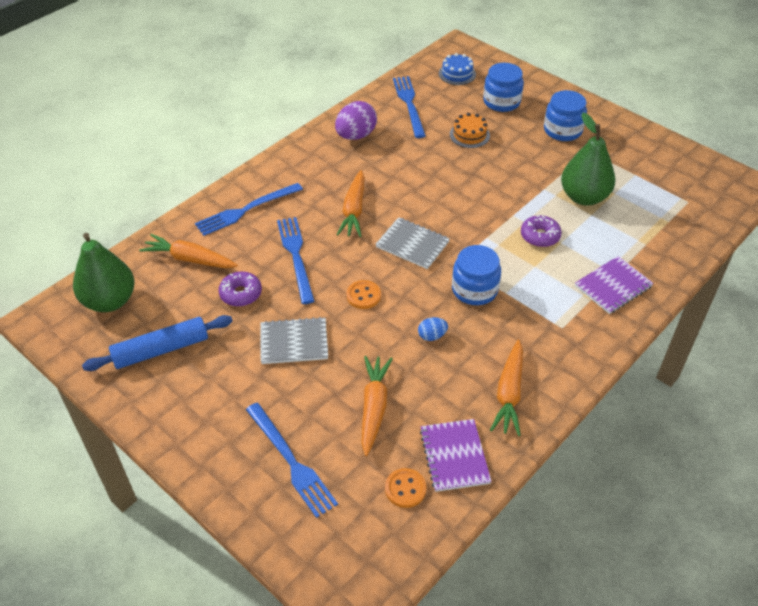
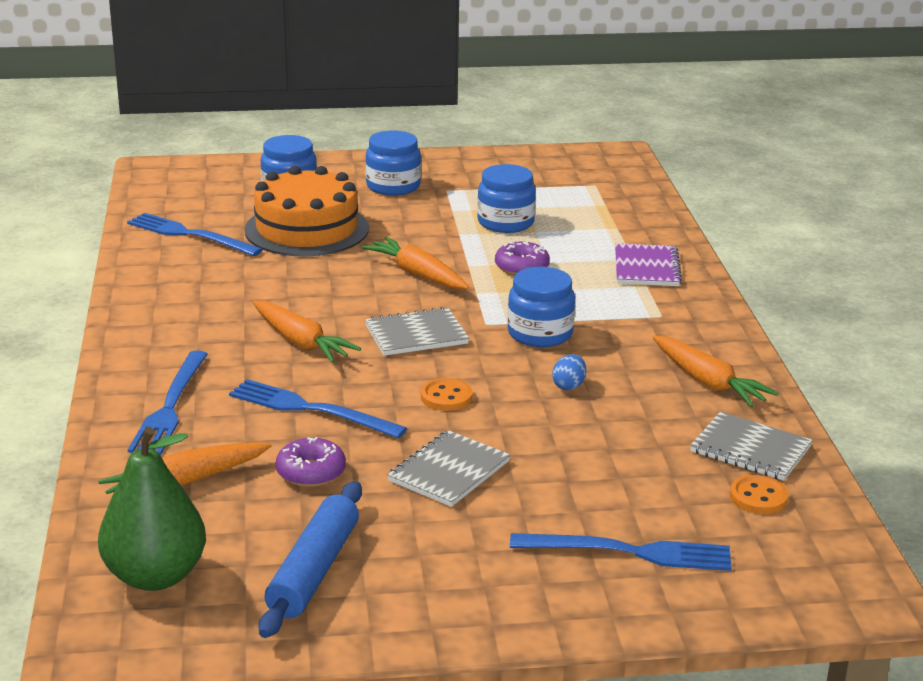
camera: 50 degrees left, 20 degrees down
(356, 135) = (178, 285): purple egg -> none
(374, 407) = (621, 465): orange carrot -> orange carrot (418, 274)
(454, 456) = (750, 449): purple notebook -> grey notebook
(457, 74) = (196, 190): blue cake -> none
(469, 135) = (307, 229): orange cake -> orange cake, size x2.08
(584, 197) = (505, 222): green pear -> blue jar

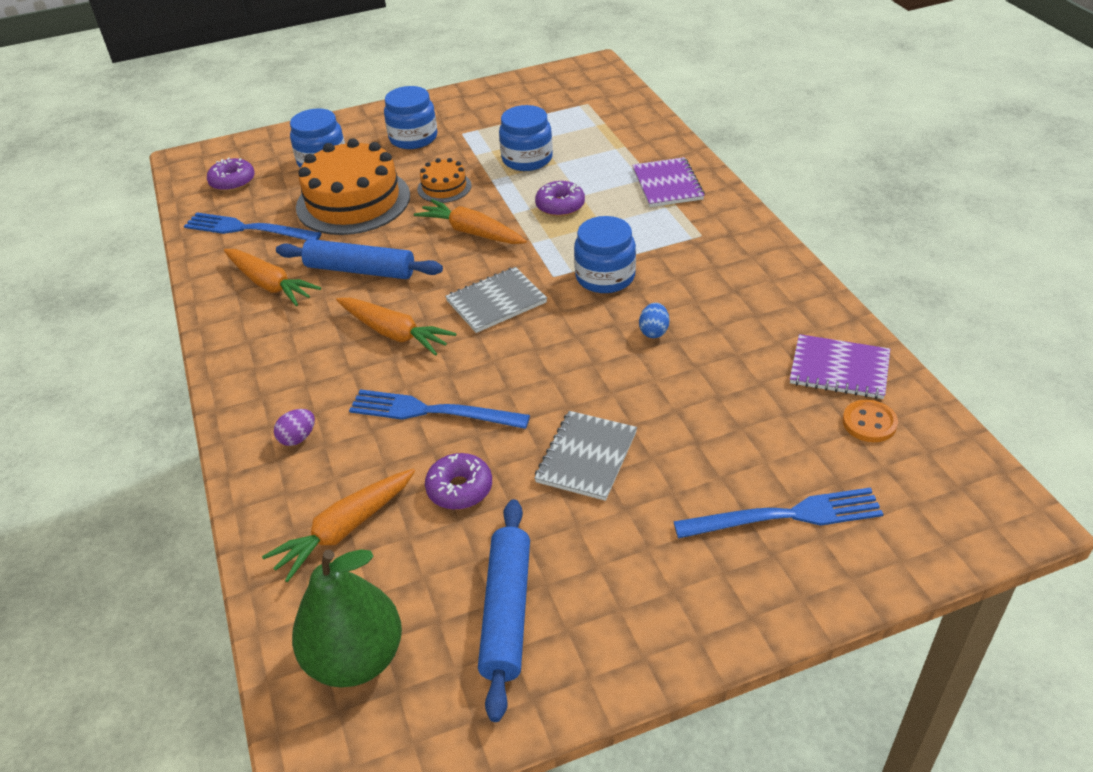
camera: 10 degrees left, 15 degrees up
(170, 406) = (298, 438): blue fork -> purple egg
(191, 194) = (232, 182): none -> purple donut
(289, 286) = (360, 270): none -> blue rolling pin
(406, 232) = (444, 187): none -> orange cake
(446, 397) = (550, 369): orange button -> none
(708, 382) = (771, 301): orange carrot -> orange carrot (270, 284)
(750, 449) = (839, 369): grey notebook -> purple notebook

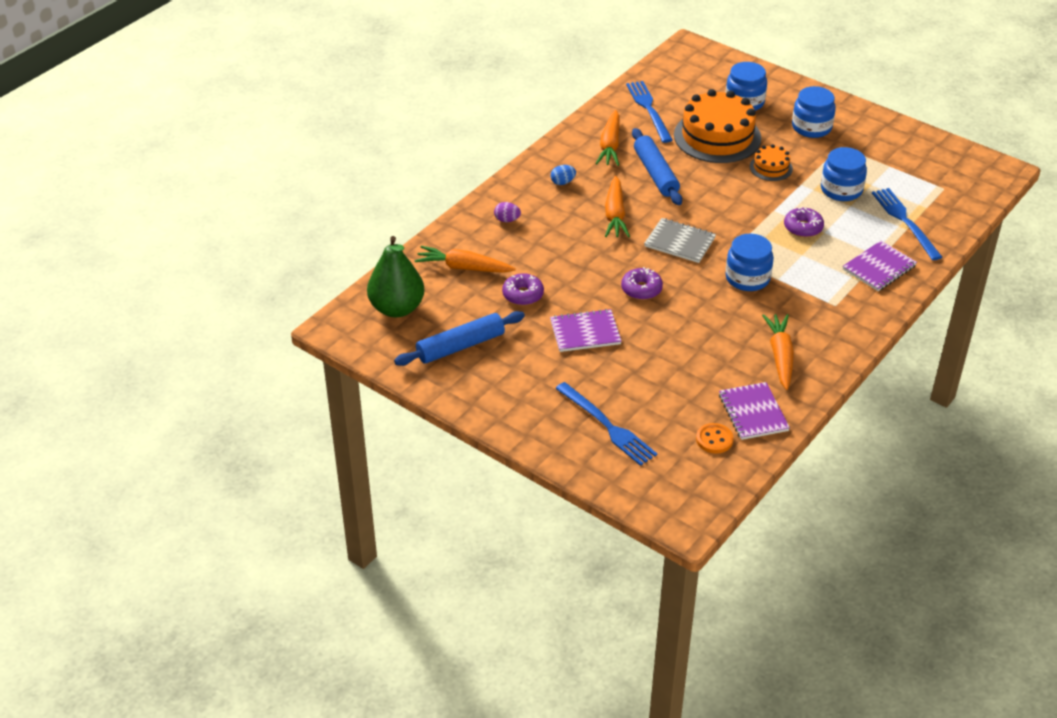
camera: 55 degrees right, 0 degrees up
(232, 182) = (686, 77): purple donut -> purple donut (641, 289)
(432, 411) = (568, 259): blue fork -> blue fork (905, 221)
(472, 232) = (736, 201): orange carrot -> orange carrot (780, 356)
(586, 457) = (585, 332): grey notebook -> purple notebook
(654, 331) = (714, 319): blue egg -> blue egg (562, 182)

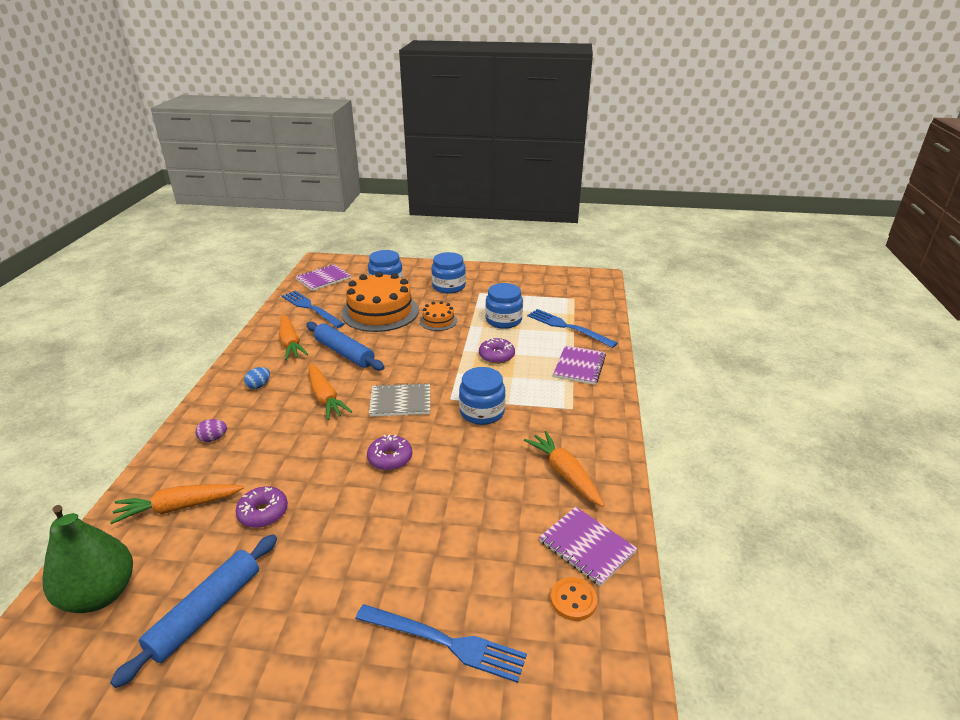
camera: 30 degrees left, 10 degrees down
(585, 332) = (355, 529): purple notebook -> purple notebook (323, 279)

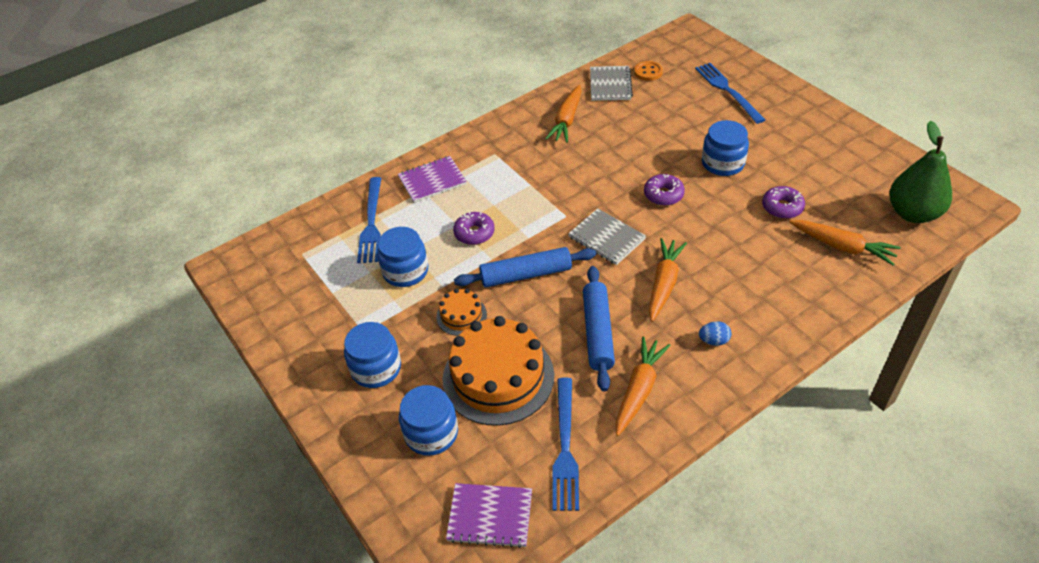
camera: 130 degrees left, 15 degrees up
(206, 612) = (847, 168): blue rolling pin -> blue rolling pin (526, 274)
(213, 438) = (789, 298): purple egg -> none
(482, 412) = (558, 190): blue jar -> blue jar (723, 163)
(586, 547) = (610, 85): purple notebook -> grey notebook

